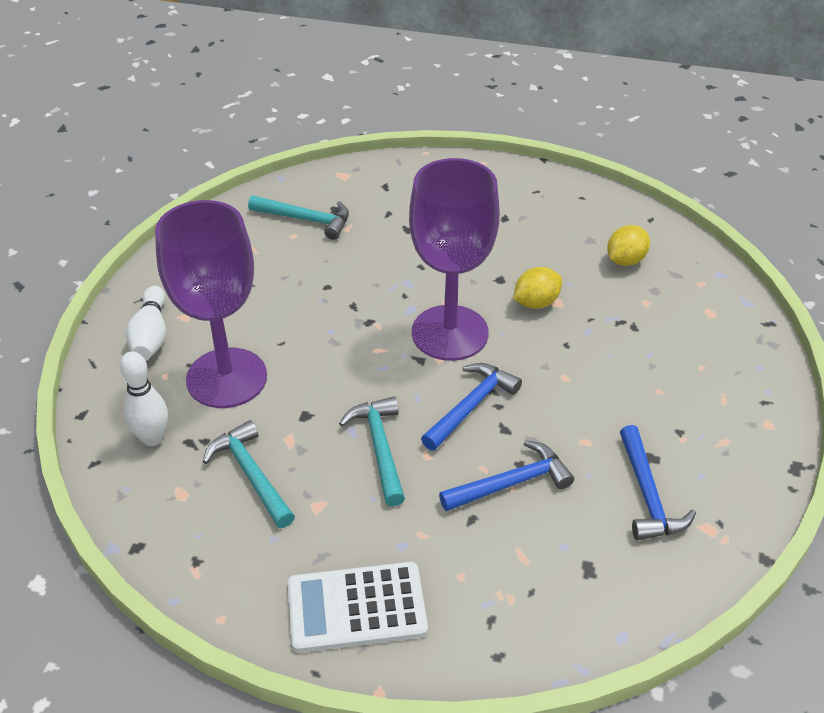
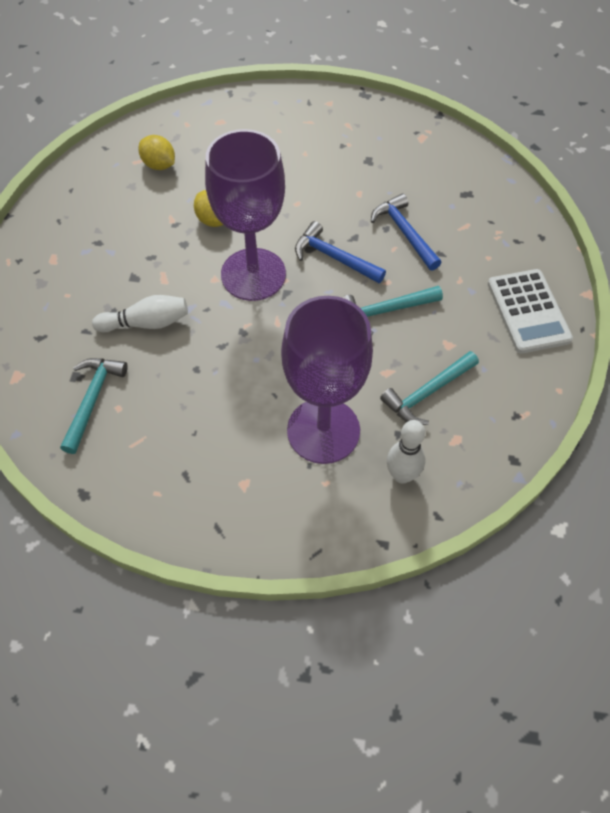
camera: 95 degrees left, 15 degrees up
(151, 336) = (274, 508): white bowling pin -> white bowling pin (146, 323)
(647, 494) = (400, 163): blue hammer -> none

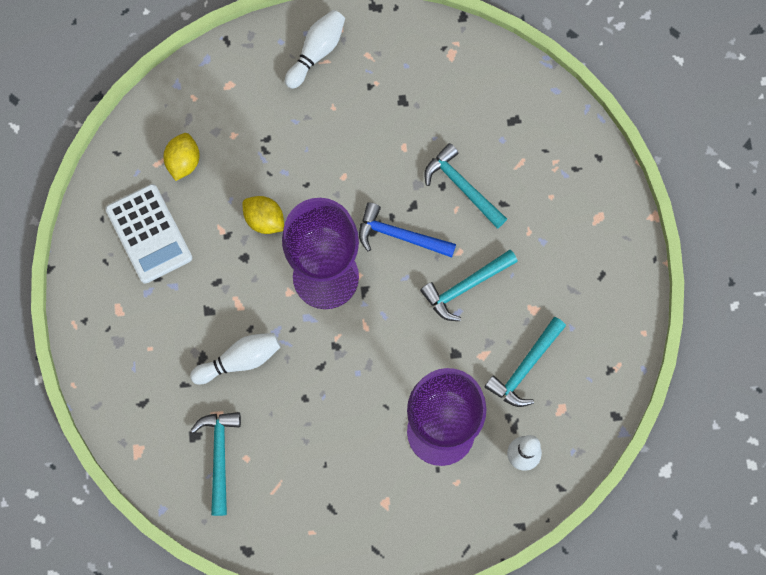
camera: 15 degrees left, 15 degrees up
(159, 165) = (183, 162): yellow lemon -> yellow lemon turned 75 degrees clockwise
(303, 114) = (316, 52): none -> white bowling pin
(404, 233) = (462, 187): blue hammer -> turquoise hammer
(528, 311) = (601, 252): white calculator -> white calculator (149, 234)

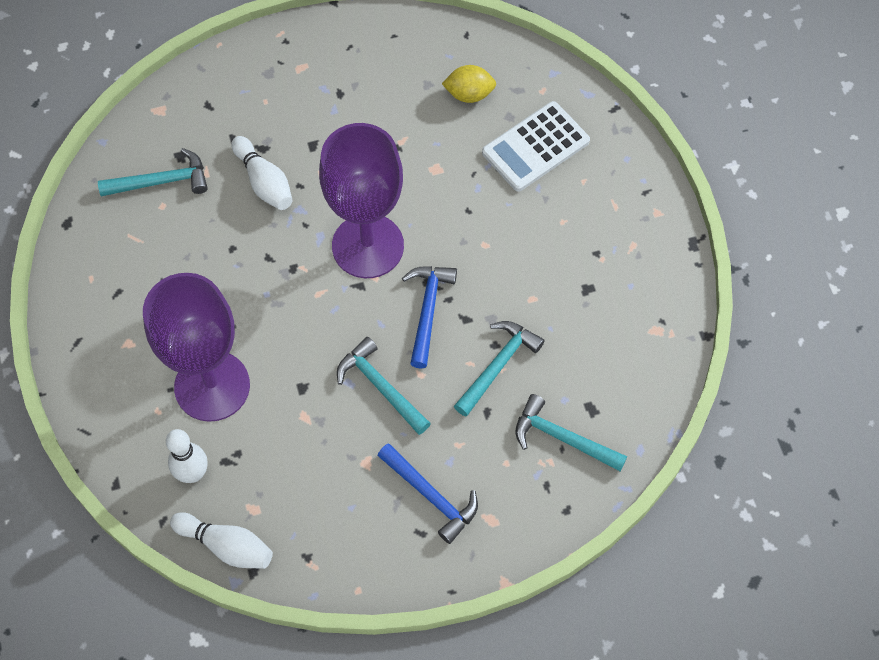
camera: 80 degrees right, 10 degrees down
(149, 234) = (385, 78): white calculator -> white calculator (535, 147)
(264, 220) = (420, 178): yellow lemon -> none
(316, 52) = (623, 195): white bowling pin -> white bowling pin (226, 546)
(525, 367) = (297, 463): turquoise hammer -> turquoise hammer (563, 438)
(571, 261) = (431, 495): none -> blue hammer

